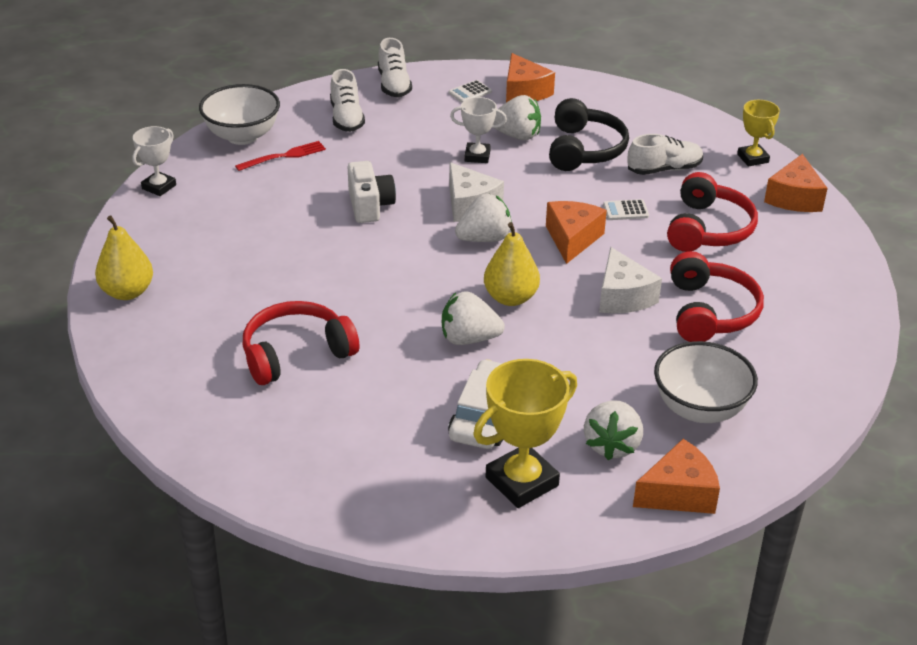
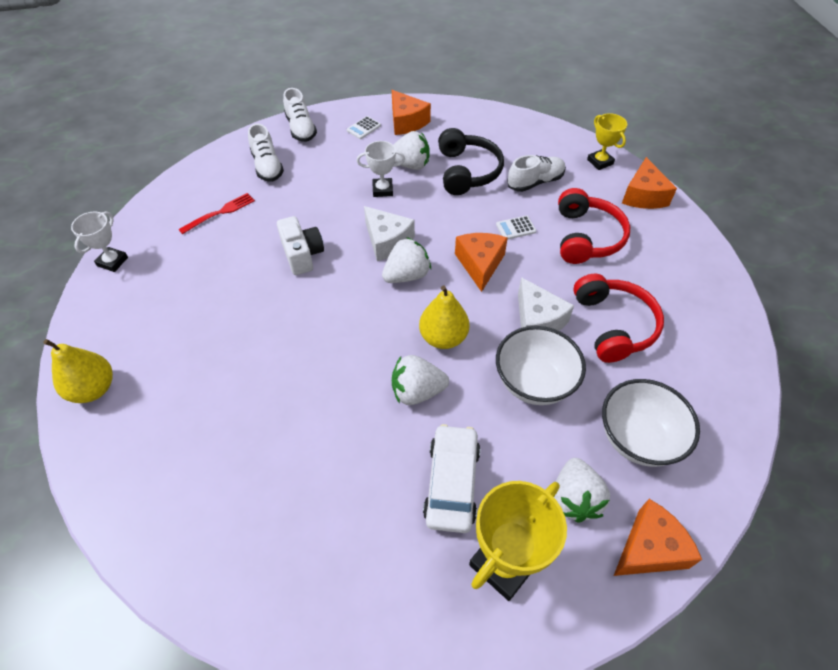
camera: 10 degrees left, 15 degrees up
(242, 136) = (181, 196): white bowl -> white bowl (534, 383)
(296, 354) = (263, 438): red headphones -> none

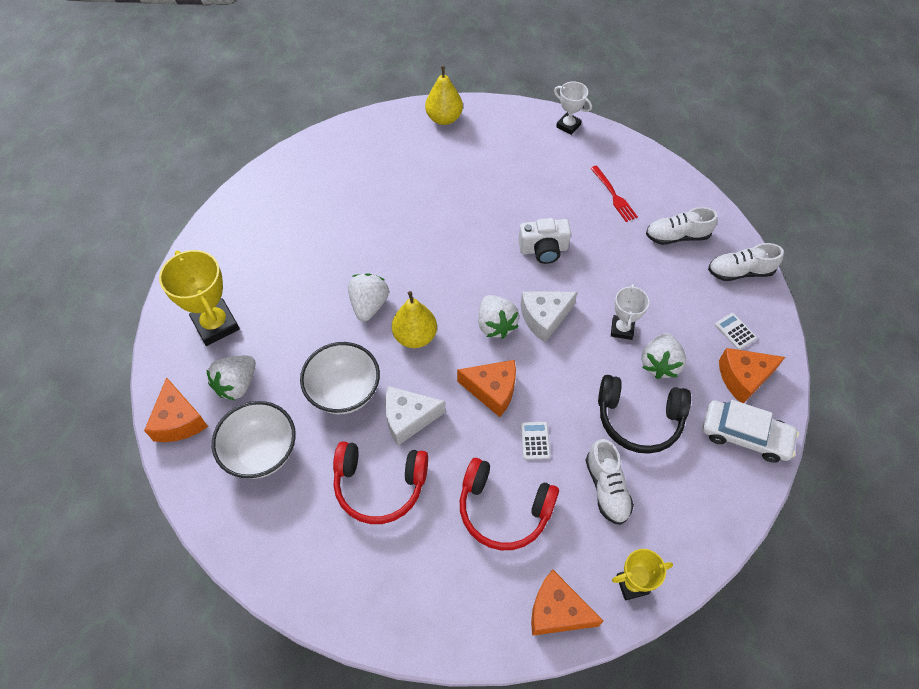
camera: 105 degrees right, 5 degrees up
(452, 483) = (285, 309): white car -> white car (745, 435)
(574, 498) = (237, 384): white strawberry -> white strawberry turned 75 degrees counterclockwise

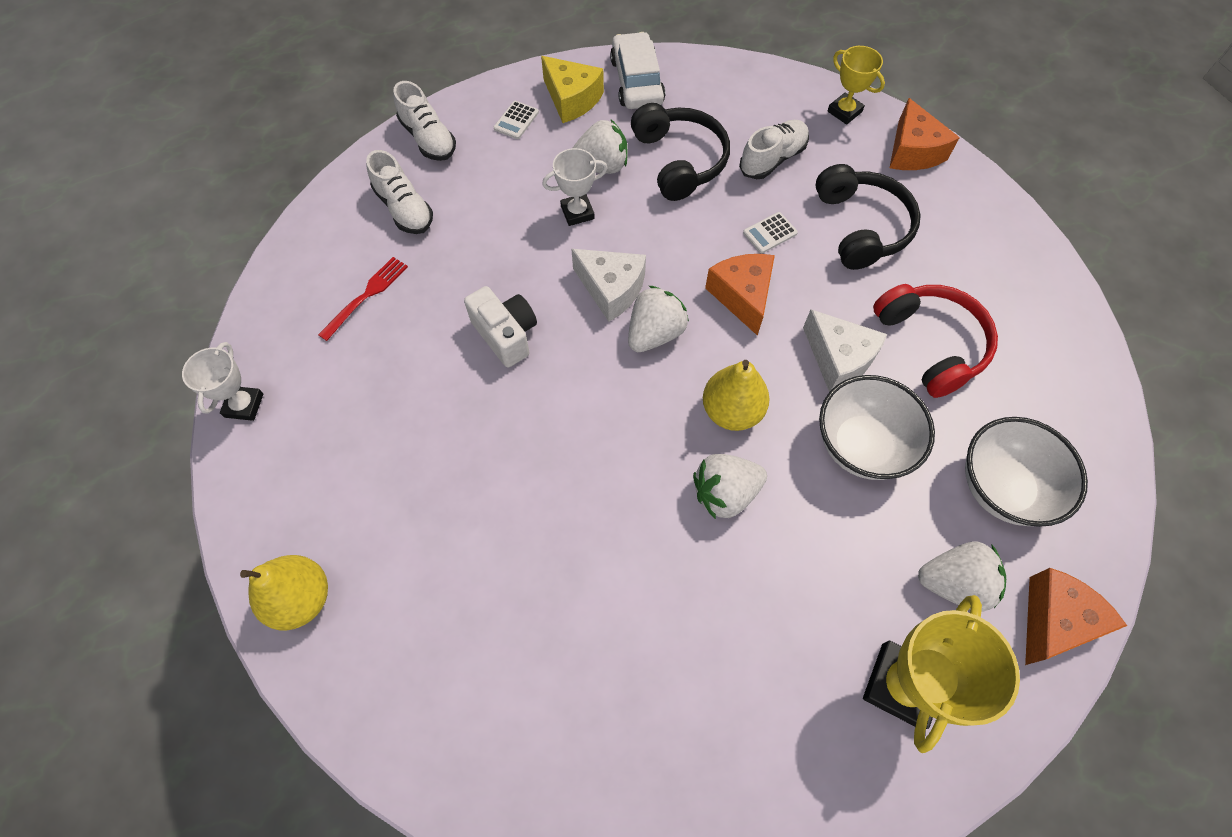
camera: 120 degrees left, 5 degrees up
(503, 509) = (861, 227): red headphones -> black headphones
(743, 378) = (572, 99): orange cheese -> yellow cheese

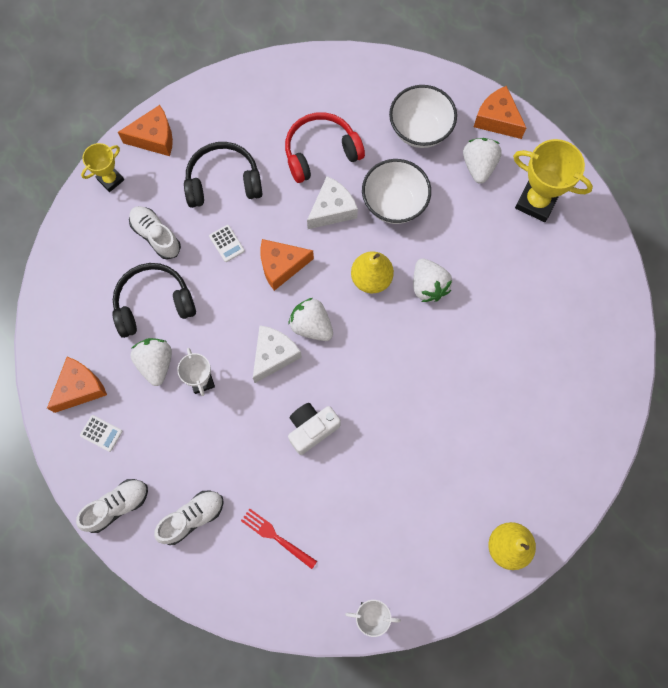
camera: 90 degrees left, 10 degrees up
(572, 99) = (80, 388): yellow cheese -> orange cheese
(637, 81) = (64, 335): white car -> none

